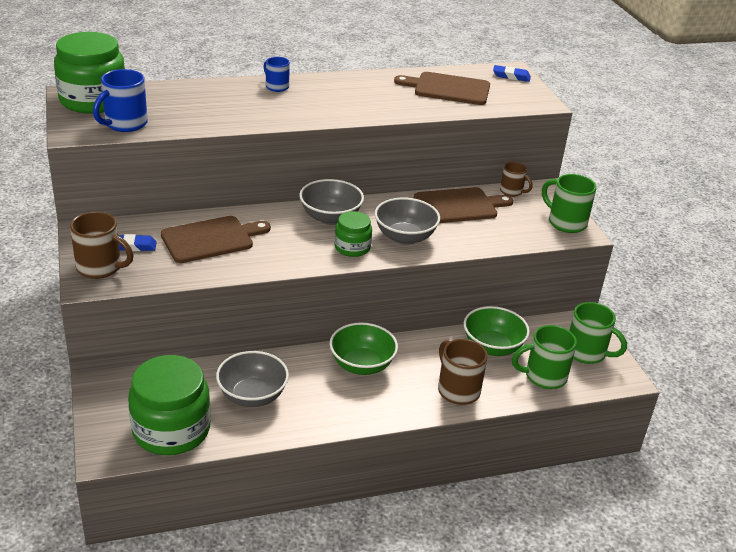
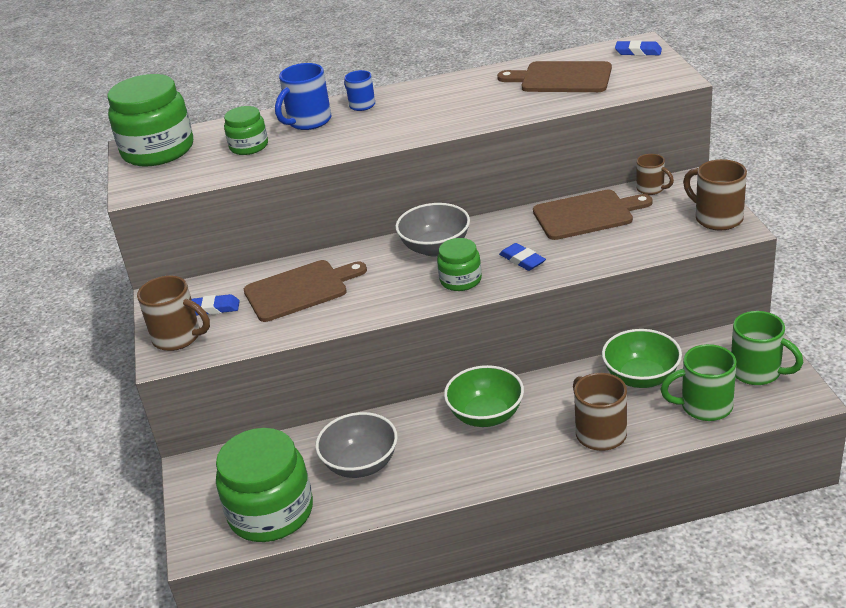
camera: 10 degrees right, 0 degrees up
(125, 124) = (191, 172): blue mug -> blue mug (308, 121)
(176, 108) = (249, 146): none -> green jar
(405, 237) = (522, 260): grey bowl -> blue eraser
(566, 222) = (717, 218): green mug -> brown mug

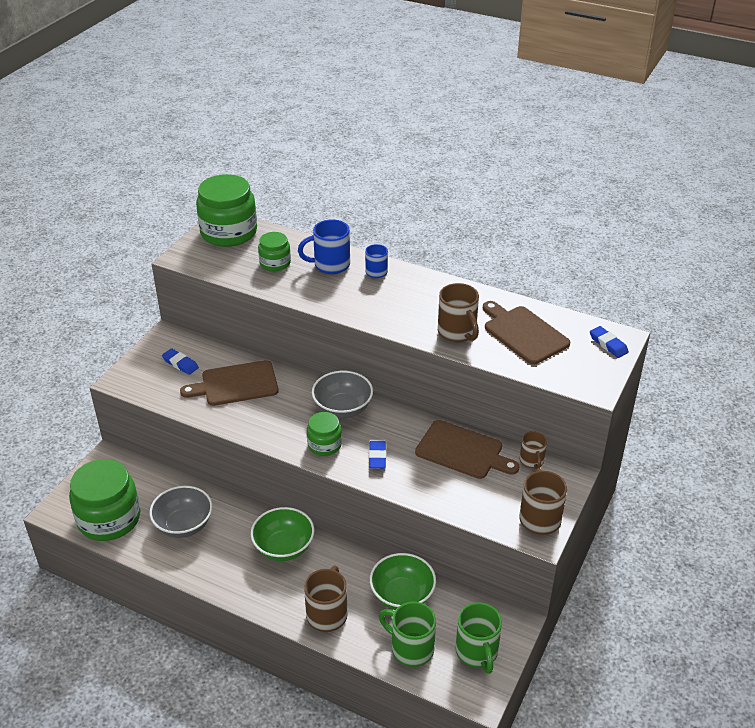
camera: 35 degrees right, 5 degrees up
(178, 337) = (141, 371): brown mug -> brown mug (457, 332)
(300, 290) = (236, 384): brown cutting board -> brown cutting board turned 150 degrees clockwise

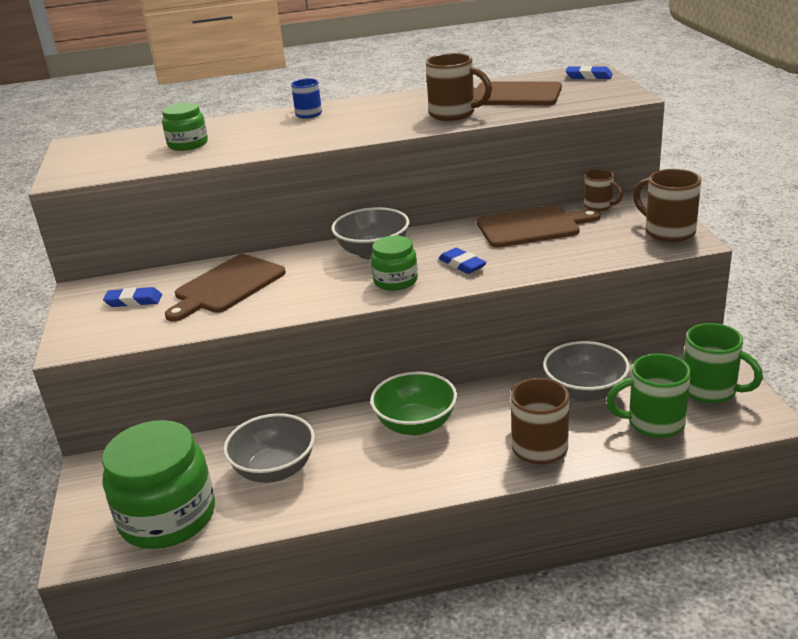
camera: 35 degrees left, 10 degrees down
(229, 232) = (97, 147): green jar -> none
(330, 265) = (252, 126): blue mug -> none
(402, 595) = (585, 392): green bowl -> grey bowl

